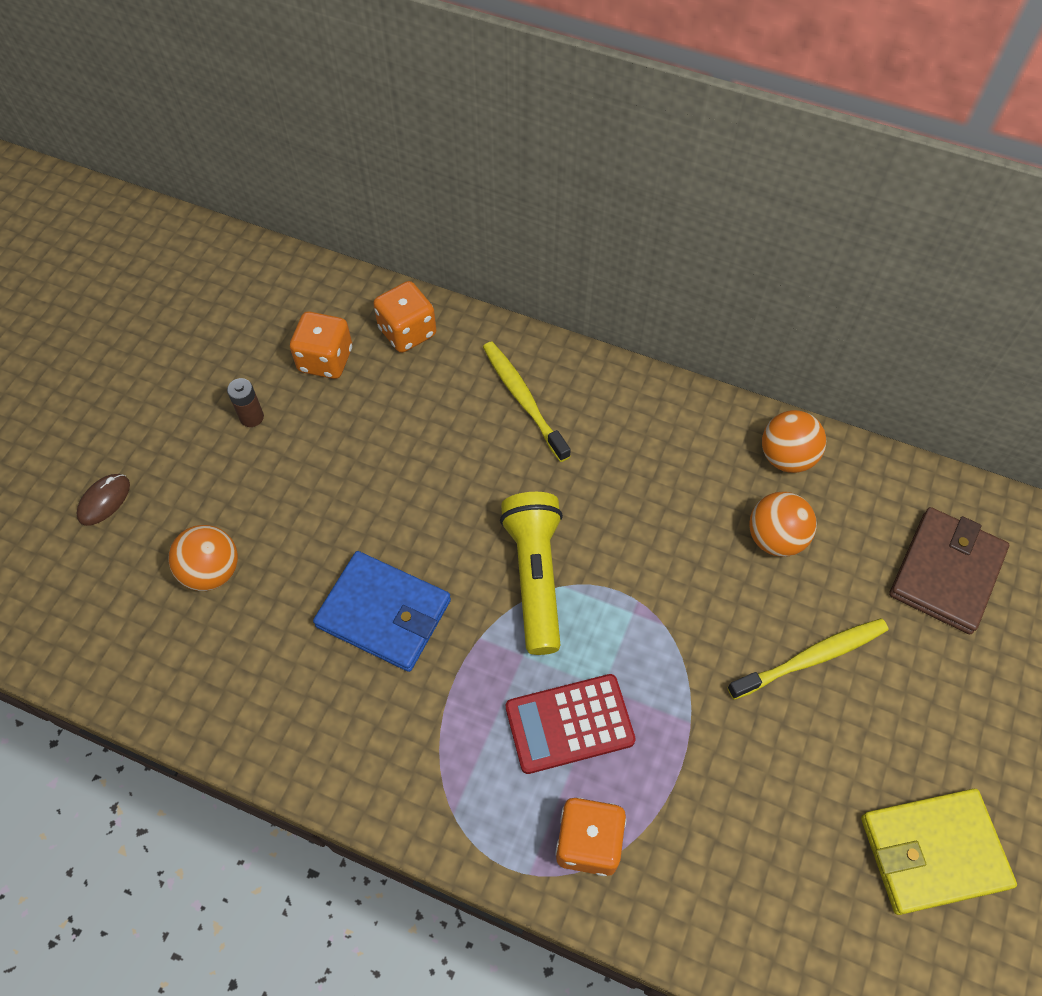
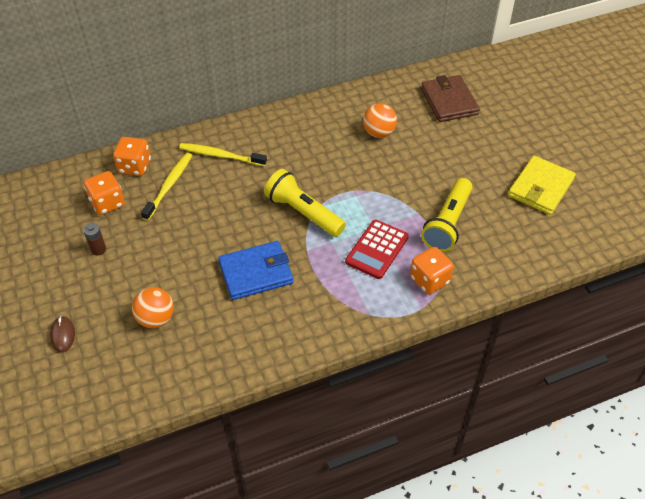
camera: 45 degrees left, 10 degrees down
(714, 776) = (447, 223): none -> yellow flashlight
(786, 457) = (351, 103): orange ball -> none
(811, 658) = (436, 161): yellow toothbrush -> yellow toothbrush (169, 185)

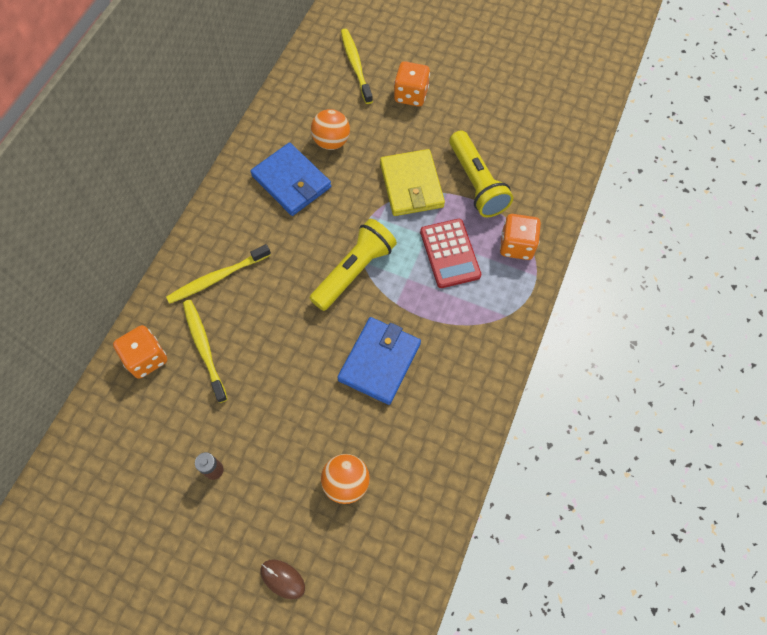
camera: 45 degrees left, 15 degrees up
(107, 203) = (165, 418): orange dice -> orange dice (411, 95)
(303, 212) = (354, 271): yellow flashlight -> yellow flashlight turned 135 degrees clockwise
(326, 137) = (291, 181): none -> blue wallet
(449, 101) = (355, 65): brown wallet -> yellow toothbrush
(541, 188) = (508, 93): yellow wallet -> yellow wallet (411, 185)

